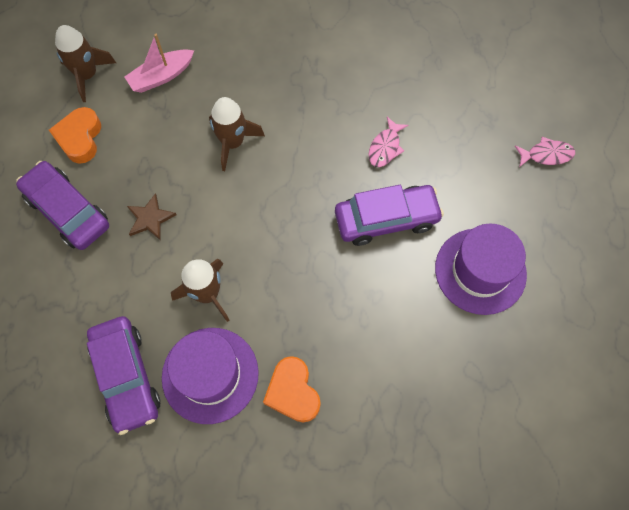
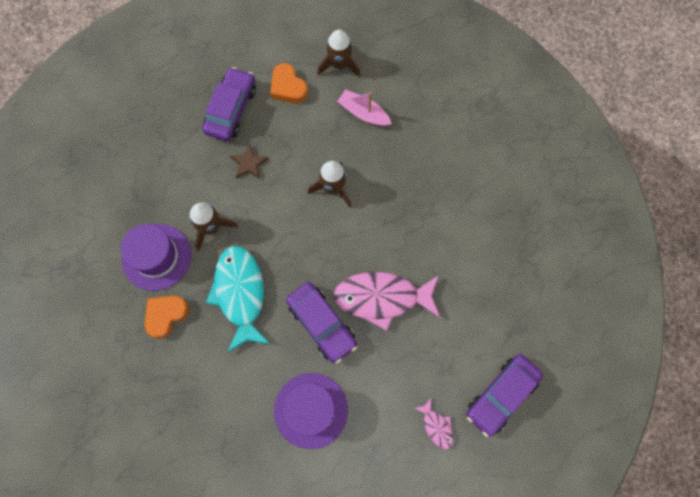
camera: 65 degrees right, 5 degrees up
(80, 138) = (288, 87): orange heart -> orange heart turned 105 degrees counterclockwise
(126, 376) = (134, 206): purple car -> purple car (501, 395)
(308, 293) = (240, 294): none -> turquoise fish
(385, 147) = (382, 298): pink fish -> pink fish, size x2.17

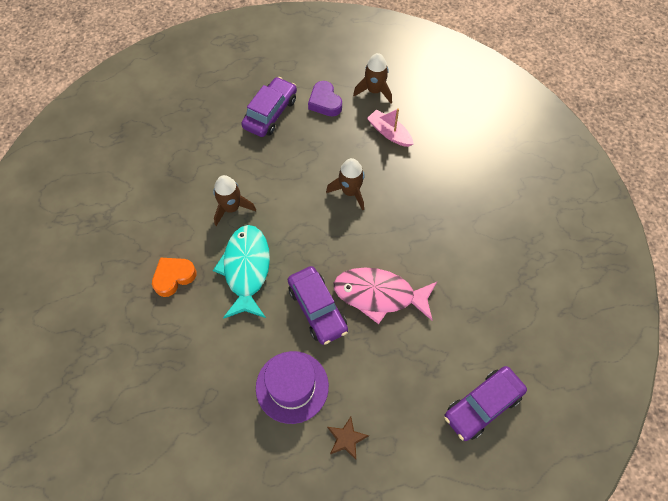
camera: 10 degrees right, 10 degrees down
(156, 257) = (176, 225): purple hat -> none
(249, 163) = (277, 159): brown star -> brown star (346, 438)
(288, 87) = (325, 102): orange heart -> purple heart
(436, 426) = (413, 424): pink fish -> none

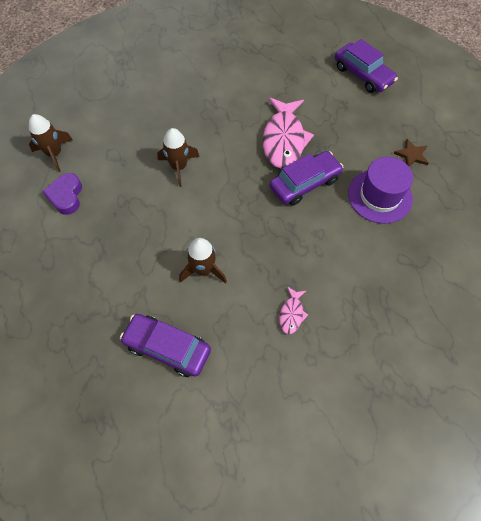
camera: 95 degrees left, 0 degrees up
(173, 277) = (291, 314): orange heart -> pink fish
(246, 269) = (273, 246): turquoise fish -> none
(270, 113) = (77, 247): purple car -> purple car (167, 348)
(325, 102) = (66, 196): purple heart -> purple heart turned 120 degrees clockwise
(389, 133) = (109, 139): pink boat -> none

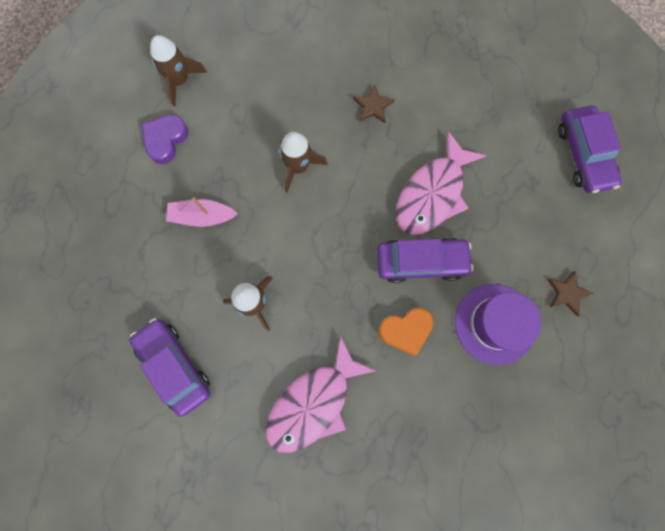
camera: 30 degrees right, 15 degrees up
(126, 232) = (202, 216): none -> pink boat
(208, 108) = (373, 106): none -> brown star
(291, 314) = (313, 402): pink fish -> pink fish, size x2.17
(324, 231) = (405, 330): none -> orange heart

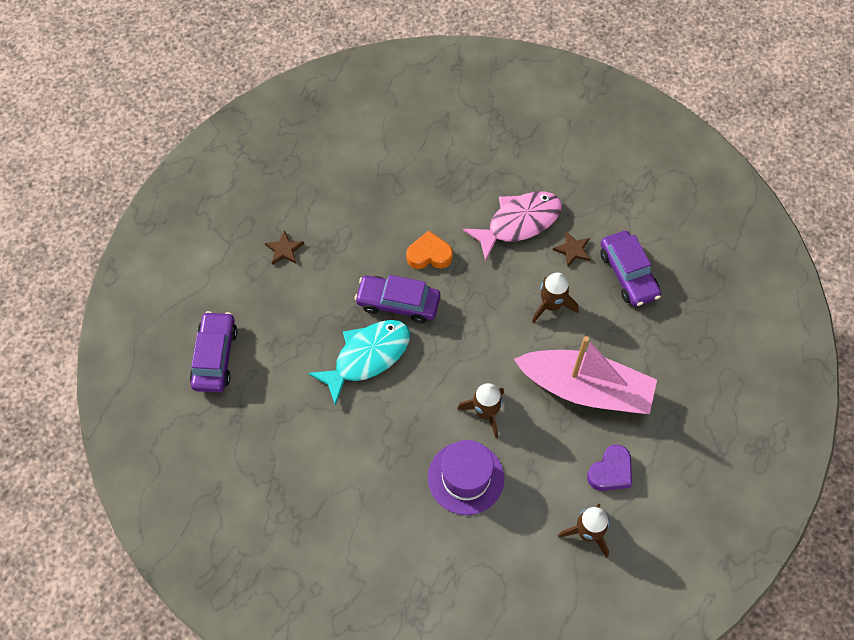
camera: 165 degrees left, 15 degrees down
(202, 216) = (586, 389): pink boat -> pink boat, size x2.12
(373, 106) = (396, 454): brown star -> brown star (573, 250)
(432, 194) = (367, 357): pink fish -> turquoise fish
(494, 323) = (354, 242): purple hat -> purple hat (466, 478)

